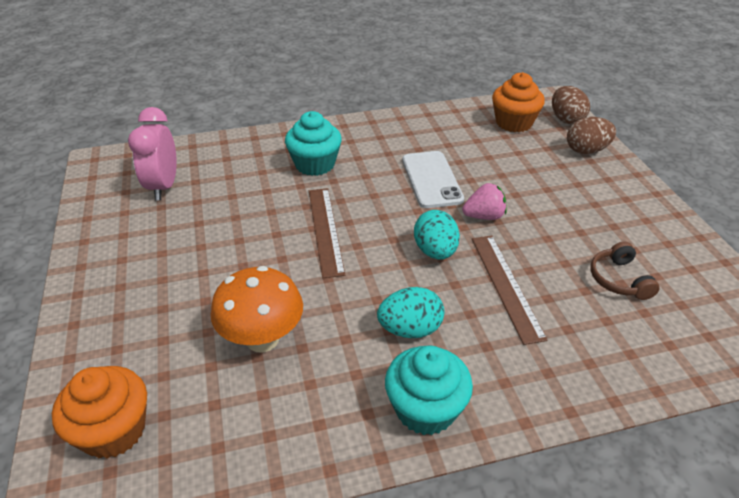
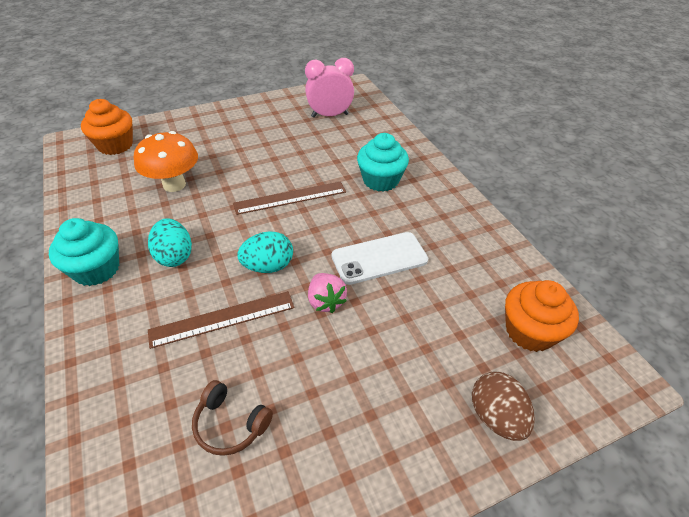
camera: 80 degrees right, 5 degrees up
(566, 119) = (572, 396): brown egg -> none
(619, 279) = (230, 424): brown headphones -> brown headphones turned 135 degrees counterclockwise

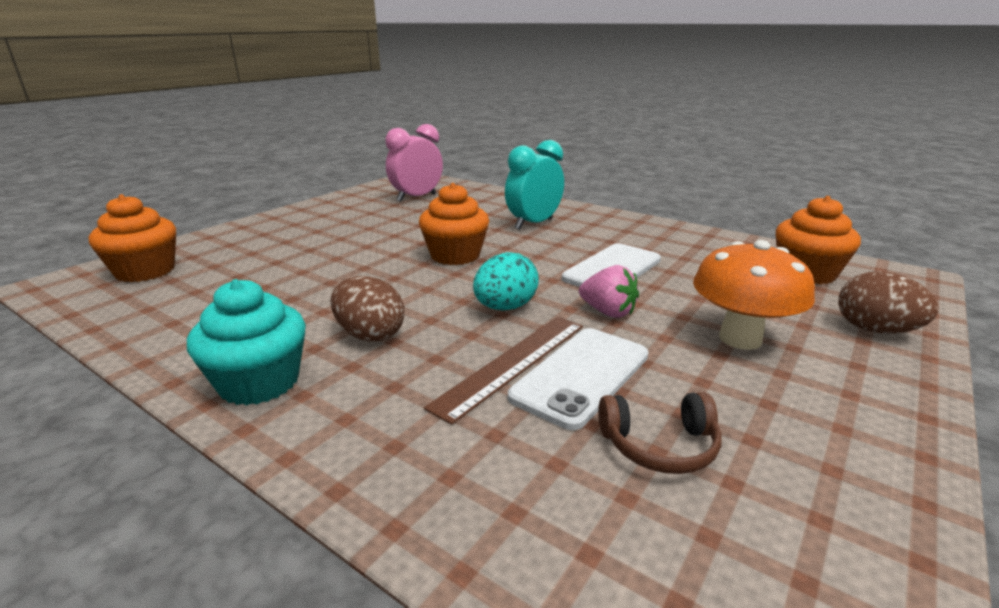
camera: 30 degrees left, 20 degrees down
(174, 184) = (286, 281): orange mushroom -> orange mushroom (740, 339)
(174, 256) = (370, 335): turquoise egg -> brown egg
(248, 349) = (581, 376): none -> white phone
(290, 198) = (455, 255): brown ruler -> orange cupcake
(380, 180) = (533, 224): turquoise cupcake -> turquoise clock

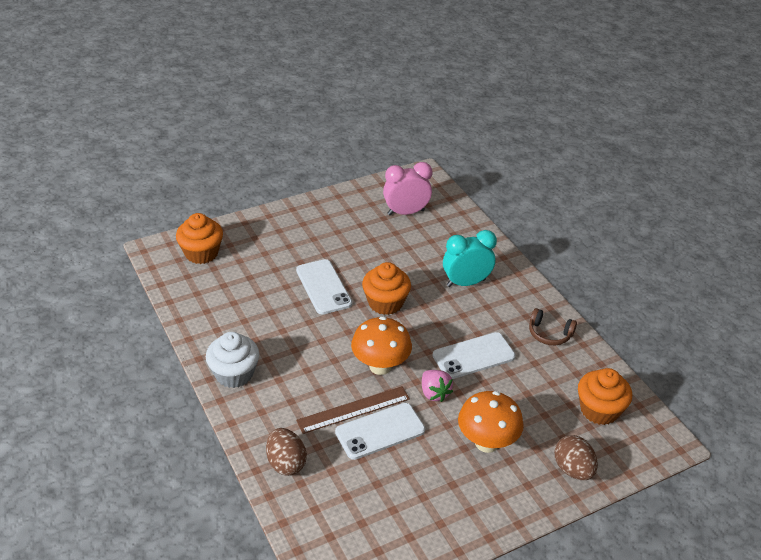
camera: 25 degrees right, 15 degrees up
(259, 382) = (234, 374): turquoise cupcake -> white cupcake
(359, 261) = (323, 287): none -> white phone
(370, 335) = (297, 360): brown egg -> brown egg (286, 463)
(505, 307) = (380, 366): turquoise egg -> orange mushroom
(660, 445) = (380, 482): brown headphones -> brown headphones (549, 334)

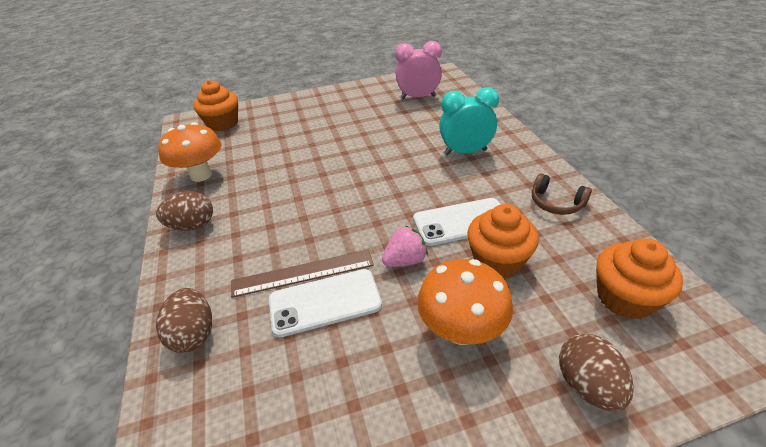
camera: 15 degrees right, 0 degrees up
(234, 374) = (192, 226): white cupcake -> brown egg
(323, 287) = (320, 151): white phone -> none
(380, 366) = (350, 227): orange mushroom -> orange mushroom (201, 175)
(385, 303) = (376, 167): orange cupcake -> orange cupcake (497, 260)
(434, 393) = (405, 260): pink strawberry -> pink strawberry turned 105 degrees counterclockwise

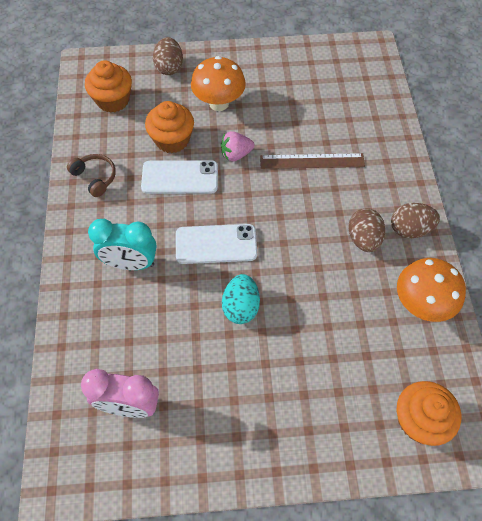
camera: 170 degrees left, 20 degrees up
(194, 334) = (383, 135): brown egg -> brown egg (363, 239)
(325, 302) = (298, 137): white phone -> white phone (216, 244)
(358, 146) = (241, 307): none -> turquoise egg

